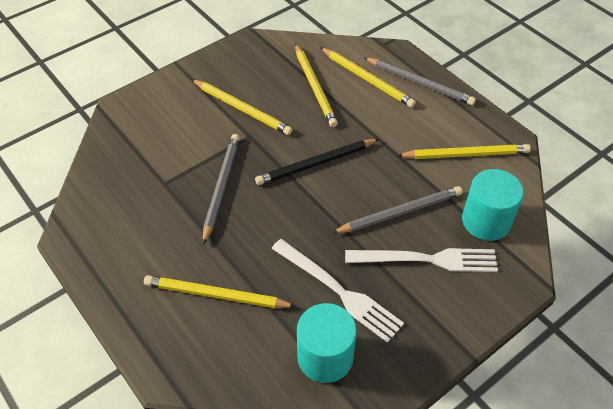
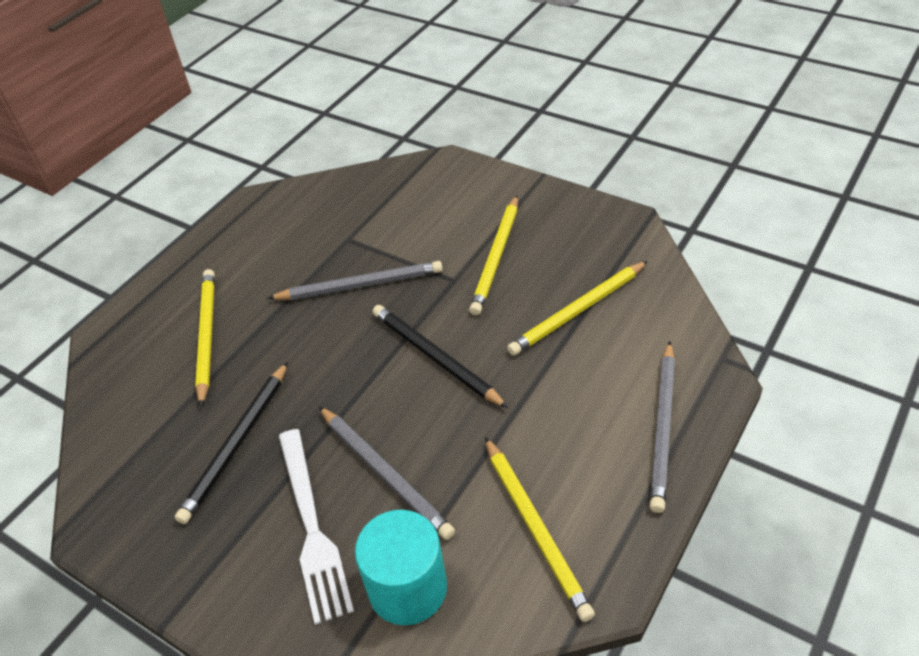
camera: 75 degrees right, 5 degrees down
(325, 357) = (142, 459): turquoise cylinder -> none
(338, 291) = (237, 444): white fork -> black pencil
(367, 79) = (631, 362): yellow pencil -> none

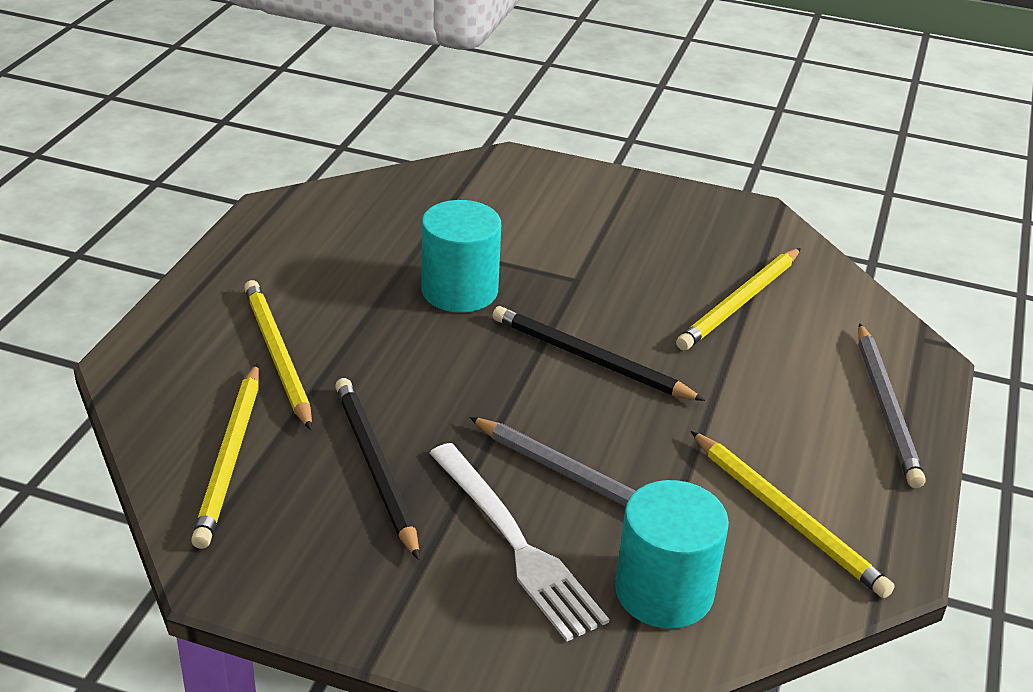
camera: 20 degrees left, 10 degrees down
(237, 444) = (375, 467): black pencil -> black pencil turned 150 degrees clockwise
(360, 285) = (459, 291): grey pencil -> turquoise cylinder
(496, 257) = (618, 254): yellow pencil -> yellow pencil (230, 458)

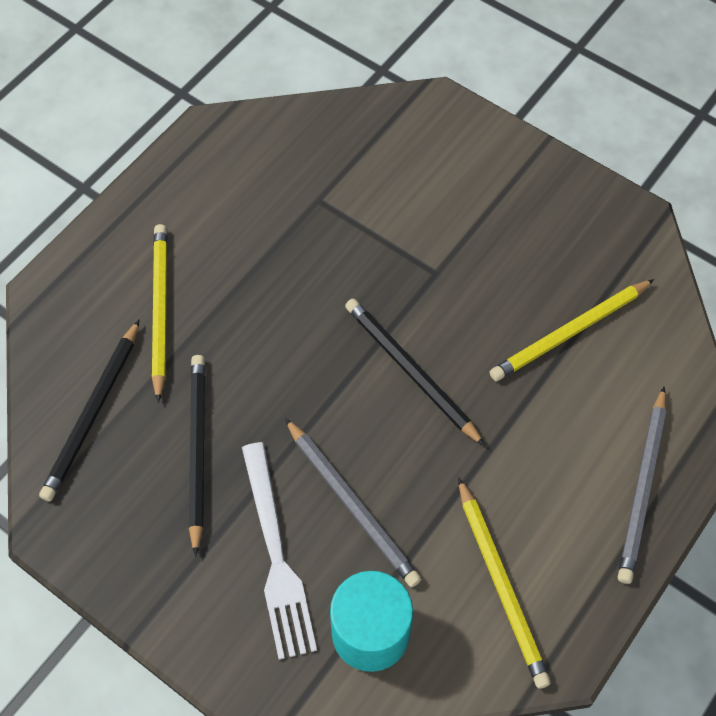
camera: 20 degrees right, 25 degrees up
(230, 458) = (93, 413): yellow pencil -> black pencil
(459, 291) = (331, 265): turquoise cylinder -> none

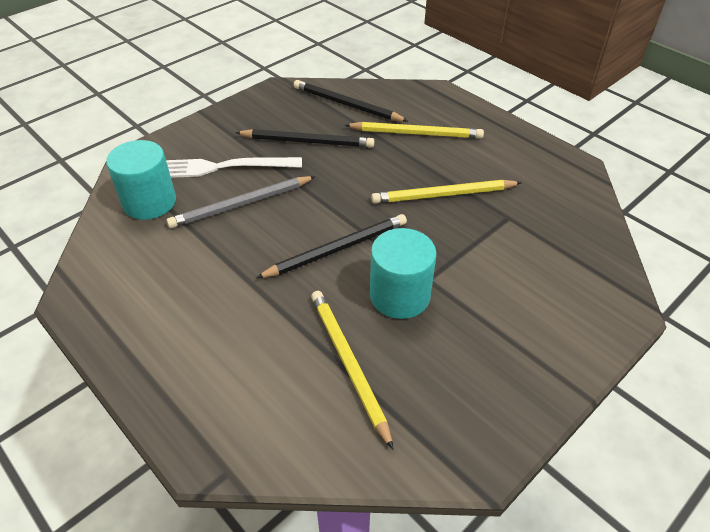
camera: 100 degrees right, 15 degrees down
(467, 297) = (399, 295): none -> turquoise cylinder
(501, 584) = (145, 273): yellow pencil -> yellow pencil (443, 195)
(643, 487) = (178, 385): grey pencil -> none

